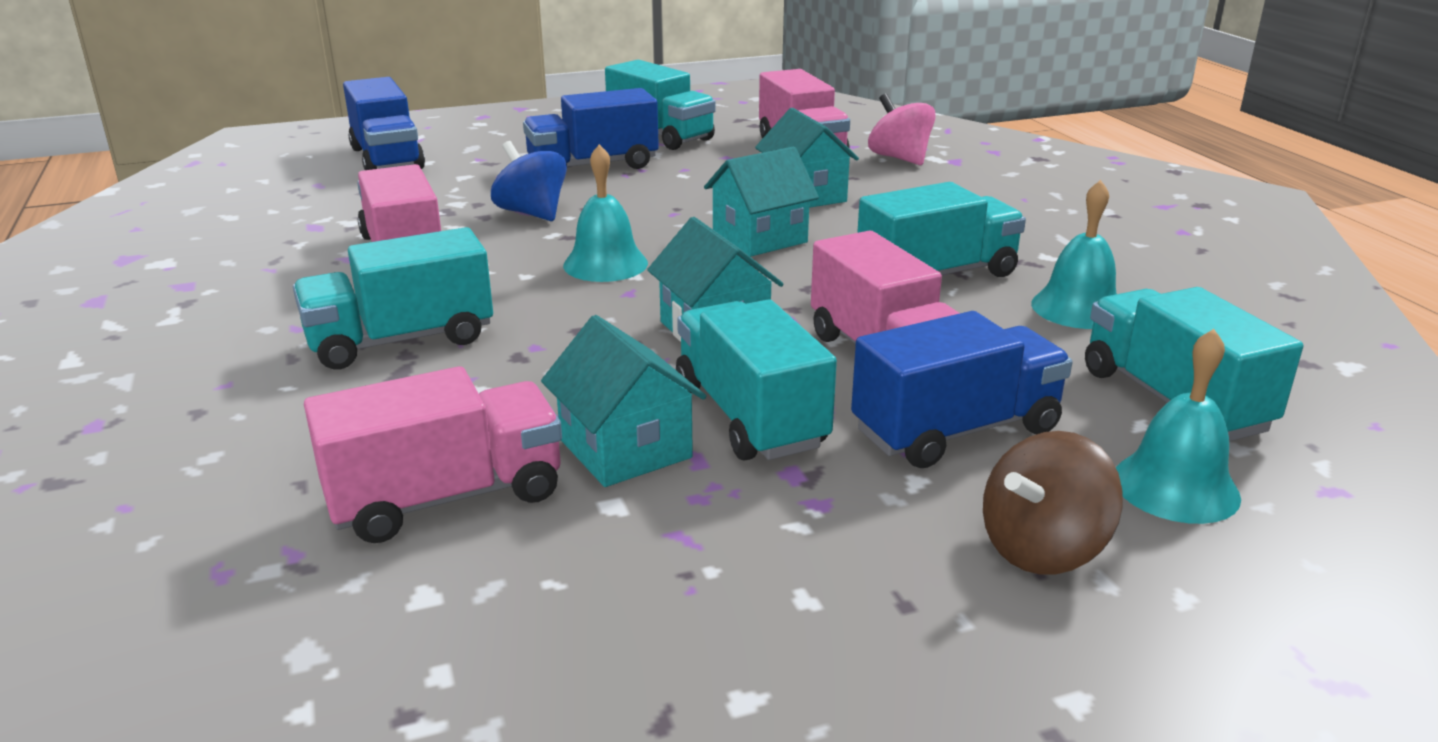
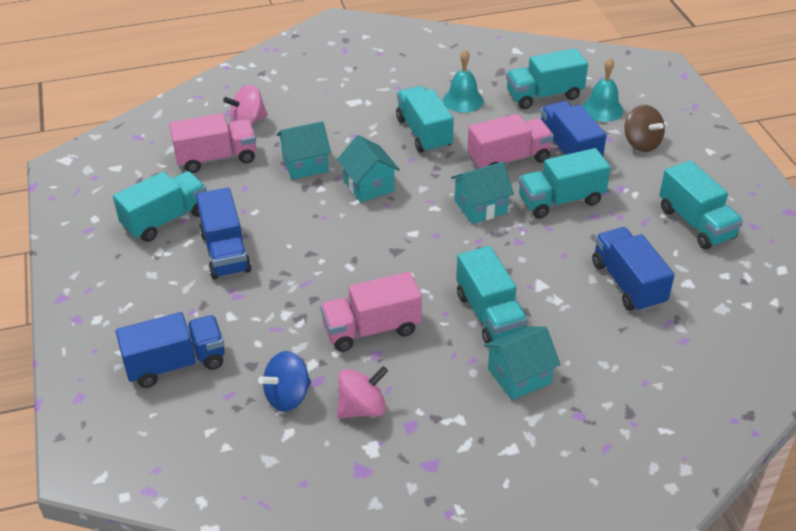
camera: 85 degrees left, 15 degrees up
(242, 254) = (362, 408): none -> pink spinning top
(446, 497) = (628, 284): pink truck -> blue truck
(532, 213) = (312, 277): blue spinning top -> blue spinning top (287, 396)
(605, 264) = (398, 243): turquoise bell -> none
(625, 449) = (588, 235): turquoise house -> turquoise house (519, 376)
(678, 632) = (696, 223): none -> turquoise truck

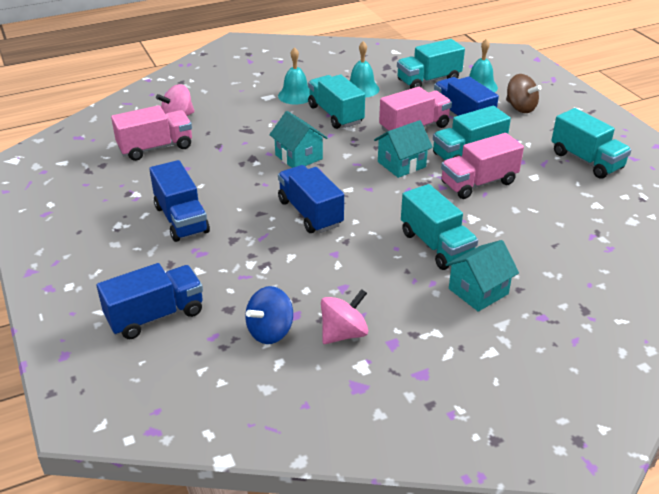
camera: 10 degrees left, 5 degrees down
(166, 220) = (119, 199): turquoise truck -> none
(305, 164) = (237, 146): turquoise house -> none
(371, 329) = (333, 267): pink truck -> pink truck (478, 183)
(385, 103) = (295, 95): none -> turquoise bell
(628, 284) = (547, 210): blue truck -> blue truck (310, 213)

